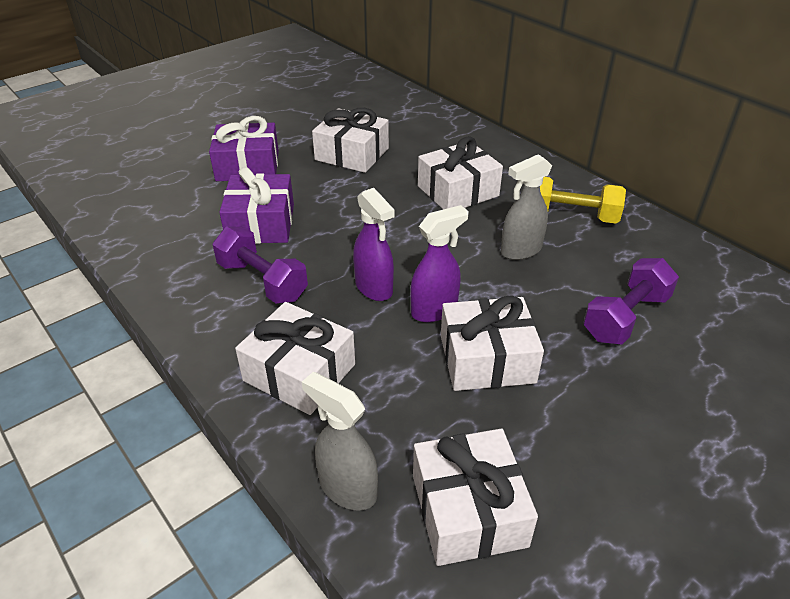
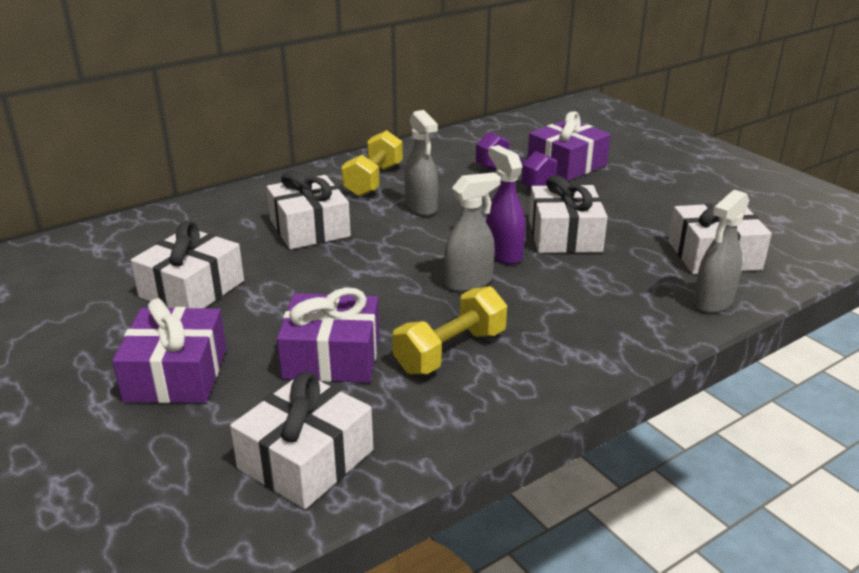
camera: 85 degrees left, 10 degrees down
(262, 281) = (450, 351): purple dumbbell -> yellow dumbbell
(299, 372) = (591, 325): white gift -> white gift (306, 459)
(374, 288) = (469, 282): purple spray bottle -> grey spray bottle
(698, 368) = (567, 164): none -> purple gift

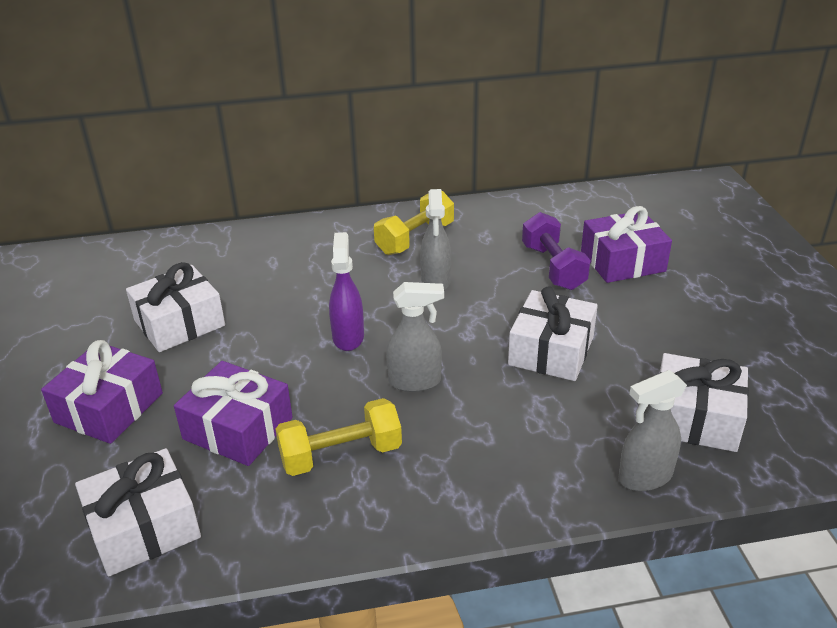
camera: 25 degrees right, 5 degrees up
(309, 228) = (319, 281): white gift -> none
(503, 253) = (473, 356): purple spray bottle -> purple spray bottle (348, 337)

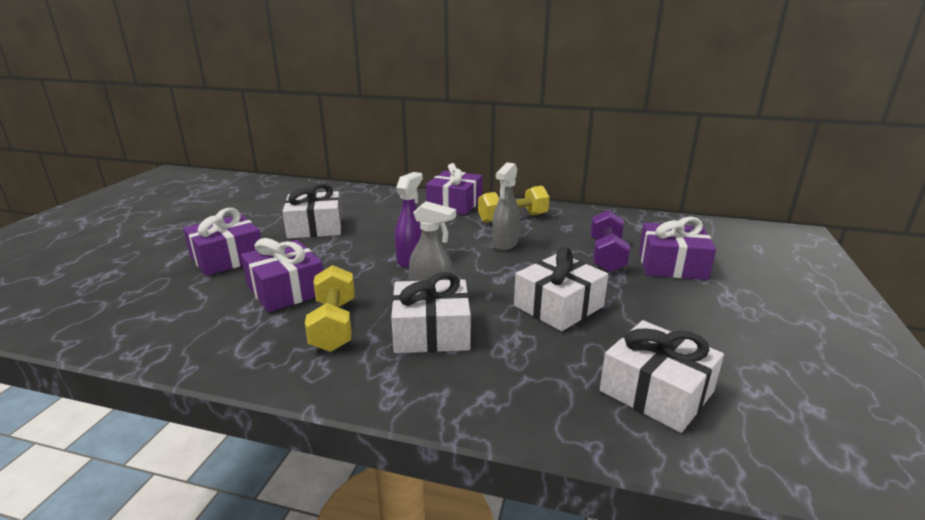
camera: 25 degrees right, 10 degrees down
(144, 527) = (169, 326): white gift -> white gift (431, 332)
(327, 233) = (454, 204): none -> purple gift
(341, 455) = (334, 325): yellow dumbbell -> yellow dumbbell turned 75 degrees clockwise
(644, 477) = (567, 422): grey spray bottle -> none

